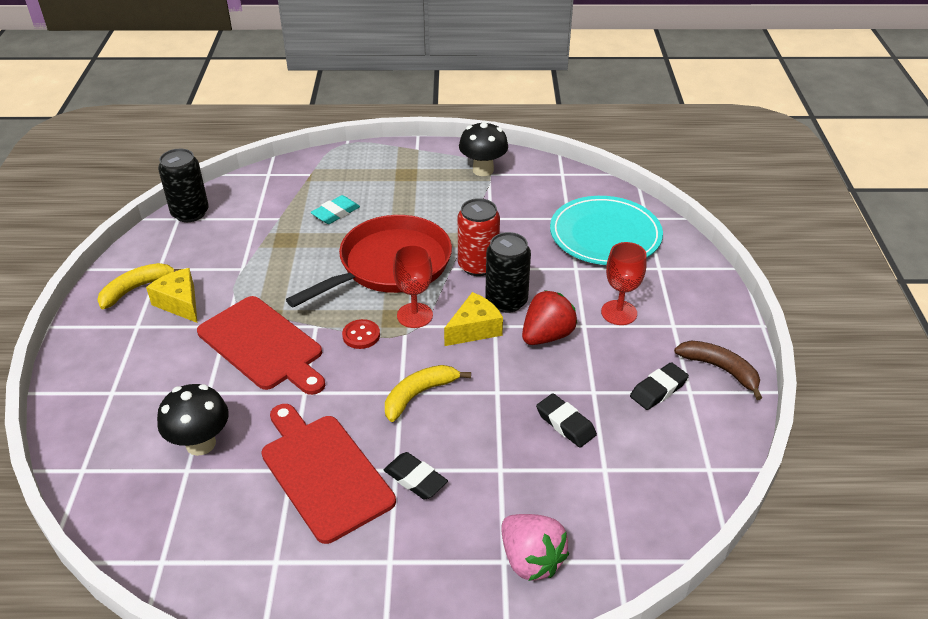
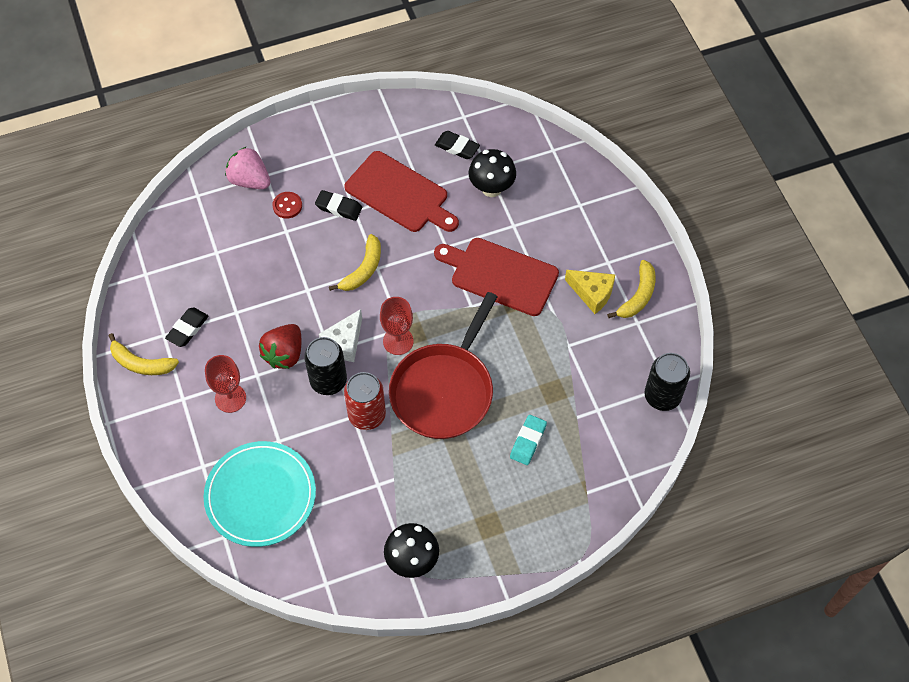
camera: 160 degrees right, 20 degrees up
(361, 335) = (431, 308): red button -> red button (287, 206)
(474, 329) = (344, 342): yellow cheese -> white cheese
(565, 424) = (250, 278): black eraser -> black eraser (457, 147)
(720, 369) = (141, 363): brown banana -> yellow banana

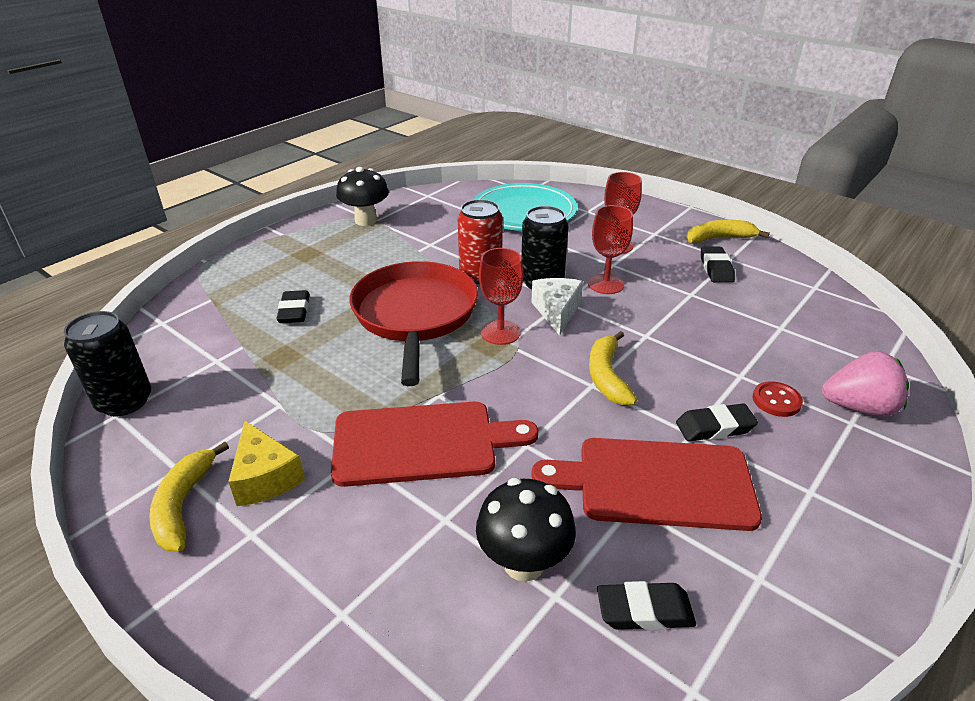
camera: 150 degrees right, 25 degrees down
(284, 354) = (605, 284): red strawberry -> red goblet
(528, 441) = (294, 311): turquoise eraser -> black eraser
(592, 293) = (265, 477): yellow cheese -> yellow cheese turned 120 degrees counterclockwise

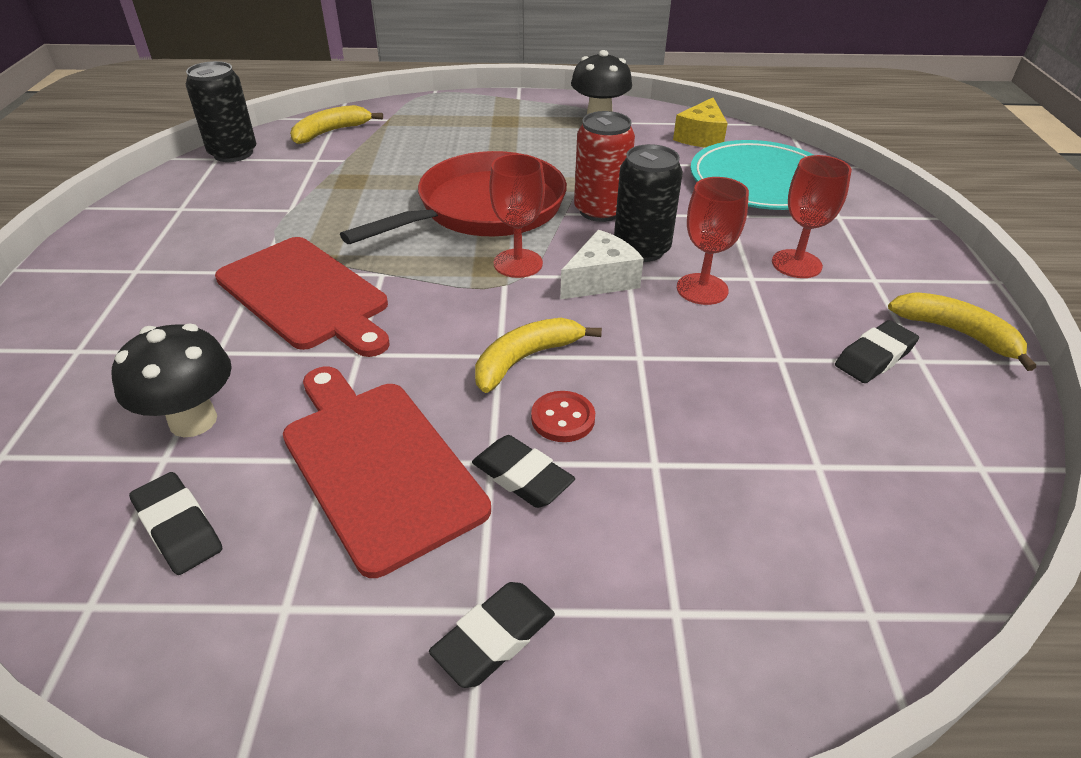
camera: 50 degrees right, 5 degrees up
(183, 505) = (145, 229): yellow banana -> yellow banana (331, 132)
(265, 477) = (200, 245): yellow cheese -> yellow cheese (701, 137)
(294, 311) = (417, 156): black eraser -> black eraser (494, 638)
(776, 401) = (638, 515): red button -> red button (563, 418)
(859, 407) = (722, 610): pink strawberry -> none

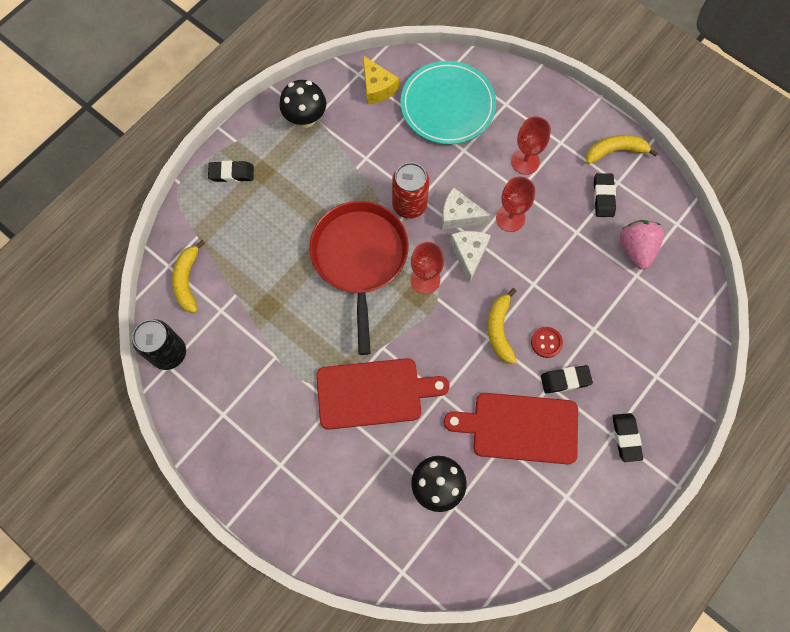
camera: 50 degrees left, 30 degrees up
(179, 527) = (500, 516): black eraser -> black eraser (231, 173)
(641, 249) = (459, 216): black can -> white cheese
(858, 439) = (636, 249): none -> pink strawberry

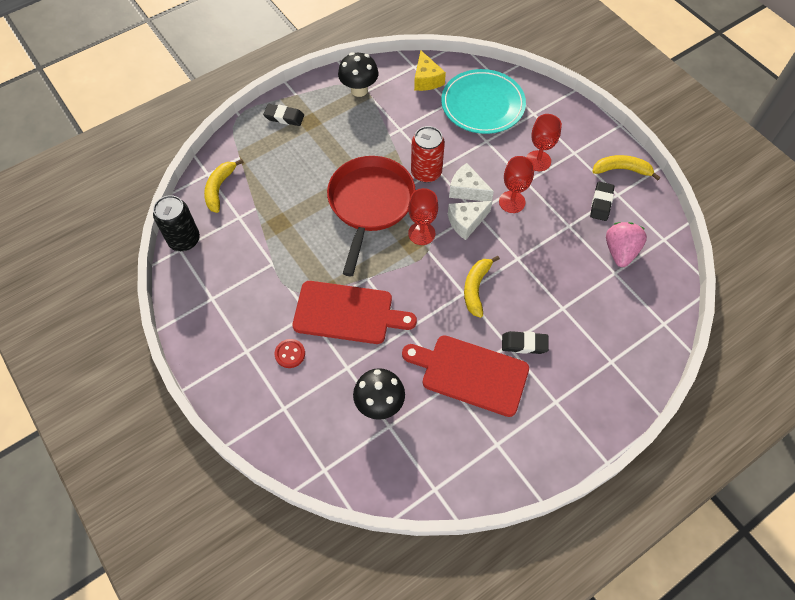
camera: 15 degrees right, 10 degrees down
(469, 254) = (466, 222): white cheese -> white cheese turned 135 degrees counterclockwise
(546, 342) = (515, 309): red button -> red button (290, 354)
(626, 438) = (568, 407): black eraser -> none

